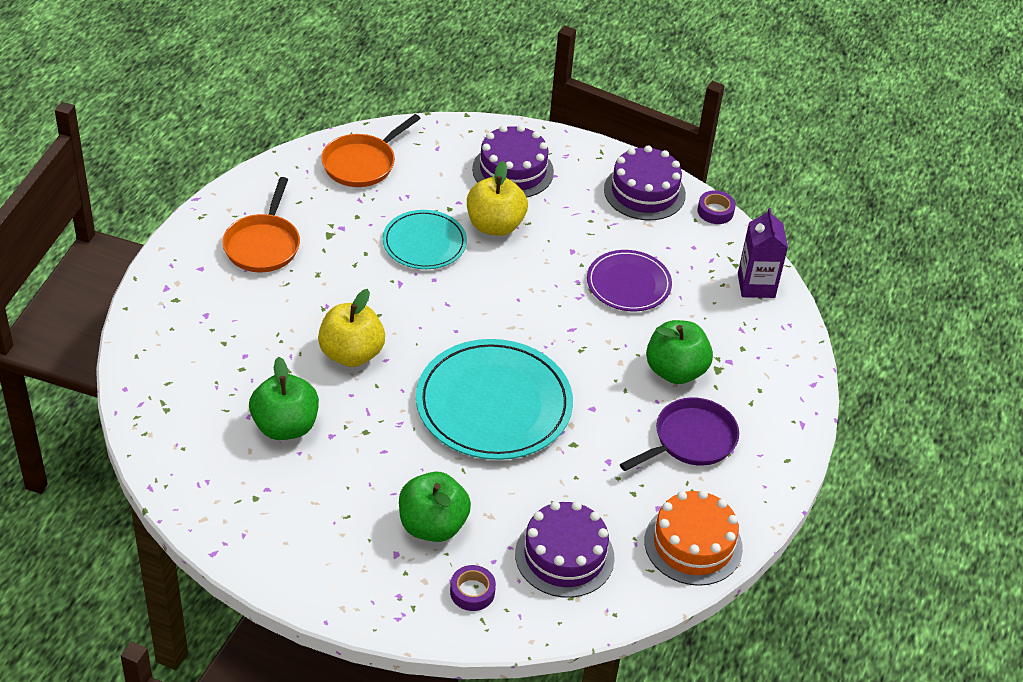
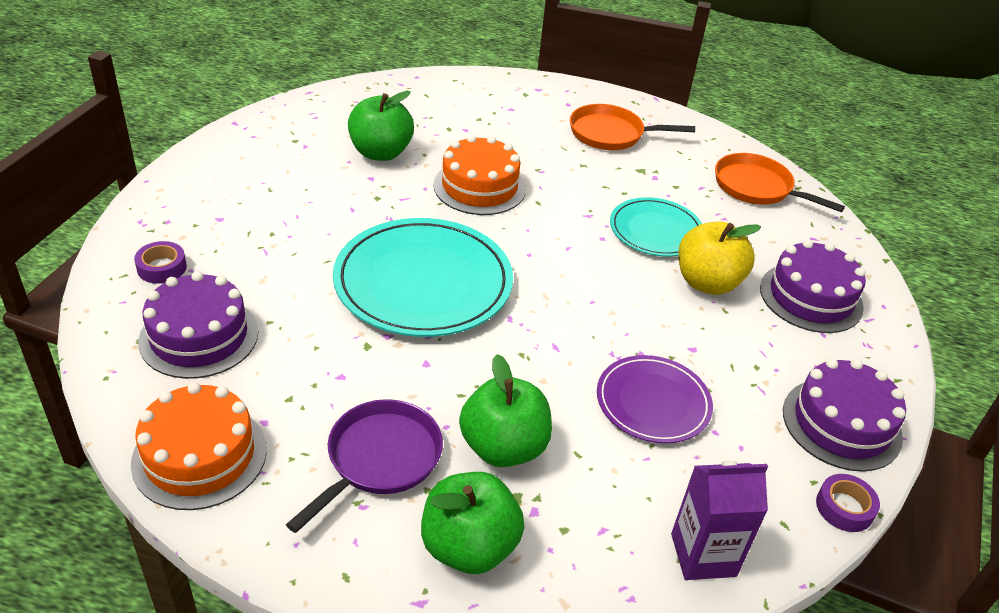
camera: 85 degrees right, 5 degrees down
(351, 354) = (479, 187): yellow apple -> orange cake
(432, 525) = (253, 241): green apple -> green apple (469, 547)
(690, 440) = (379, 459): purple pan -> purple pan turned 105 degrees counterclockwise

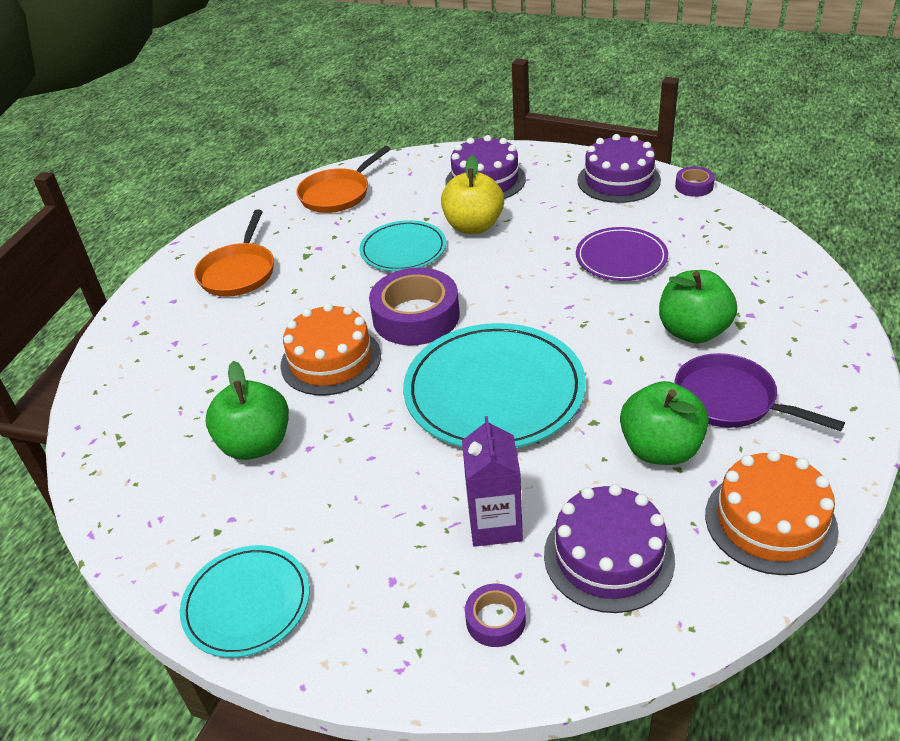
camera: 80 degrees left, 0 degrees up
(224, 156) = (247, 603): none -> turquoise plate
(469, 547) = (797, 345): green apple -> green apple (660, 449)
(540, 237) = (416, 316): none -> purple tape
(703, 555) = (756, 242): purple carton -> purple carton (495, 524)

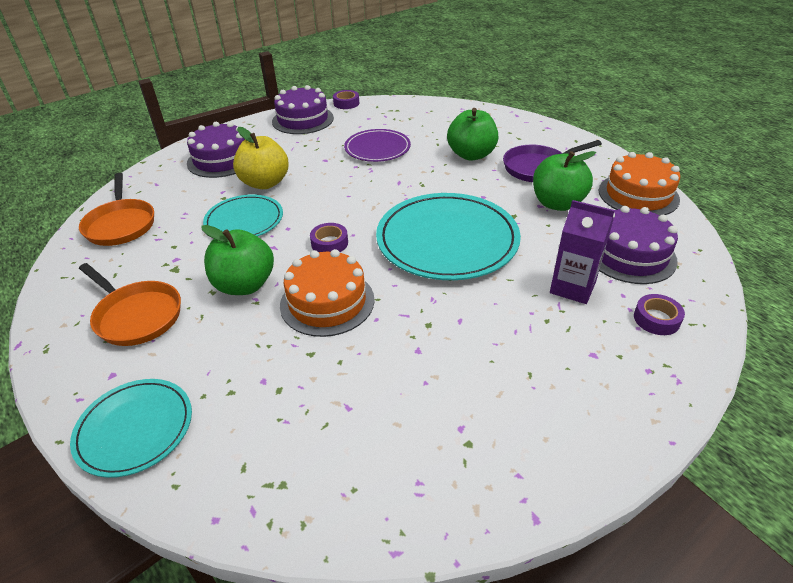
camera: 60 degrees left, 0 degrees up
(247, 603) = (567, 449): turquoise plate -> turquoise plate (135, 429)
(256, 444) = (383, 381): green apple -> green apple (244, 285)
(416, 316) = (329, 243): purple tape -> purple tape, size x0.49

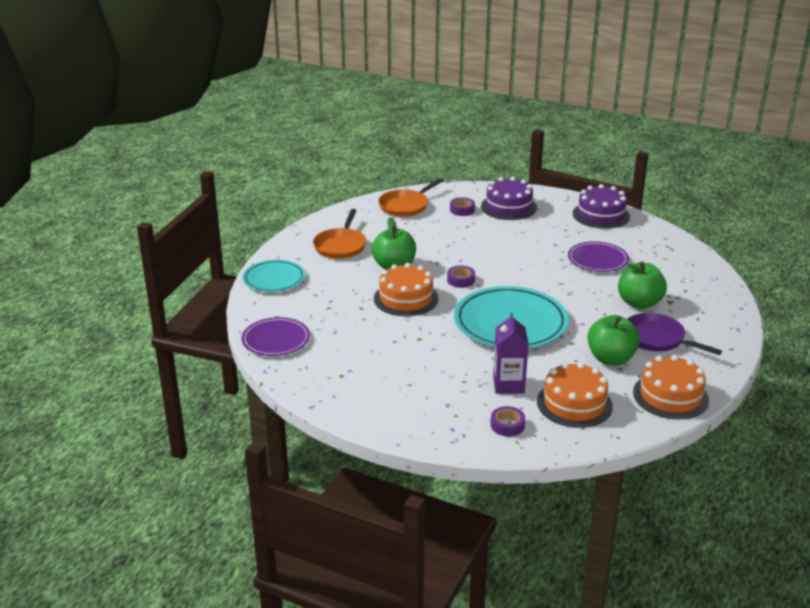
camera: 60 degrees right, 10 degrees down
(244, 220) = (452, 242): turquoise plate -> none
(265, 183) = (500, 233): yellow apple -> none
(313, 497) = (276, 340): none -> purple plate
(346, 103) = (652, 223): purple tape -> purple tape (462, 210)
(630, 255) = (574, 404): purple cake -> orange cake

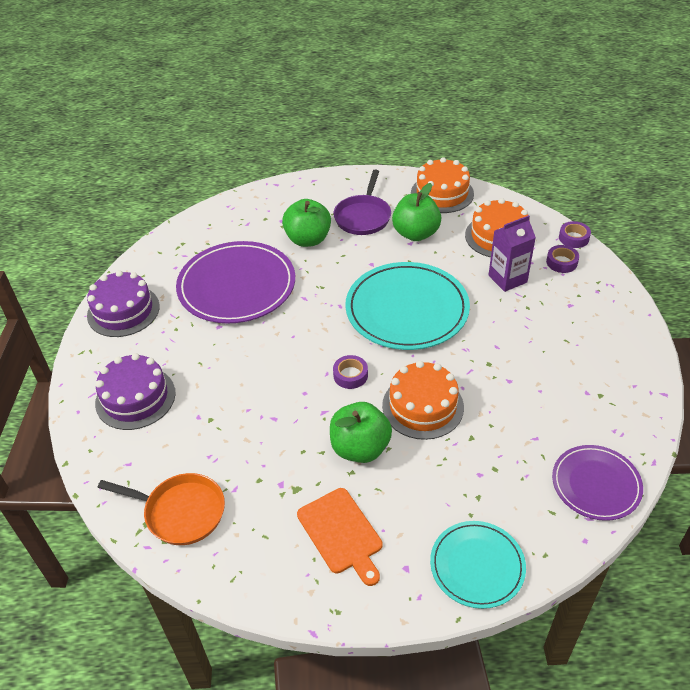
camera: 115 degrees left, 15 degrees up
(341, 246) = (341, 533): orange pan -> orange cutting board
(462, 210) = (165, 442): purple tape -> purple tape (573, 238)
(597, 259) = (237, 286): purple plate -> purple plate, size x1.71

